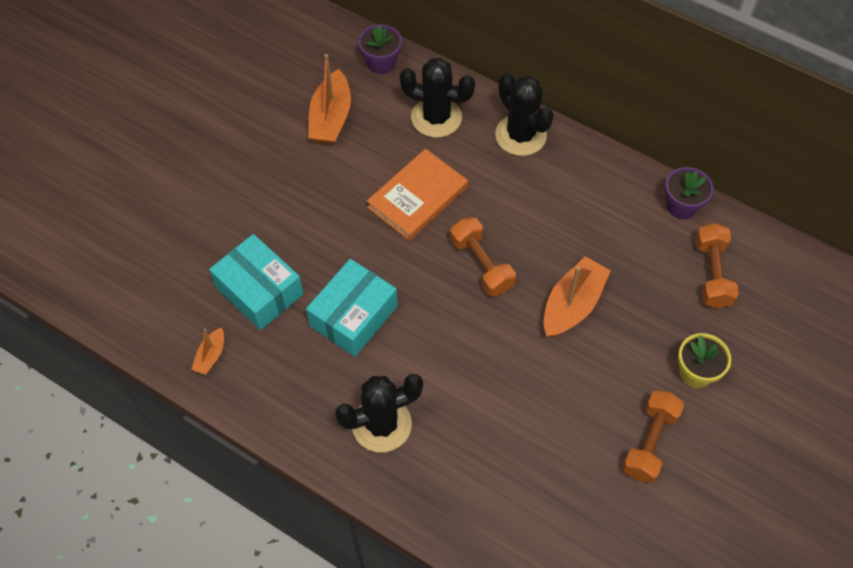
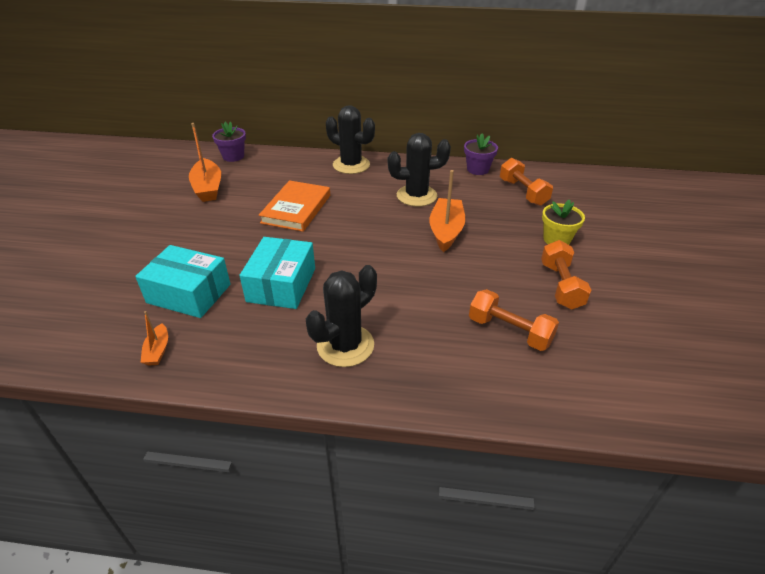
camera: 25 degrees left, 20 degrees down
(436, 117) = (287, 170): black cactus -> black cactus (416, 196)
(481, 265) = (366, 229): orange dumbbell -> orange dumbbell (509, 331)

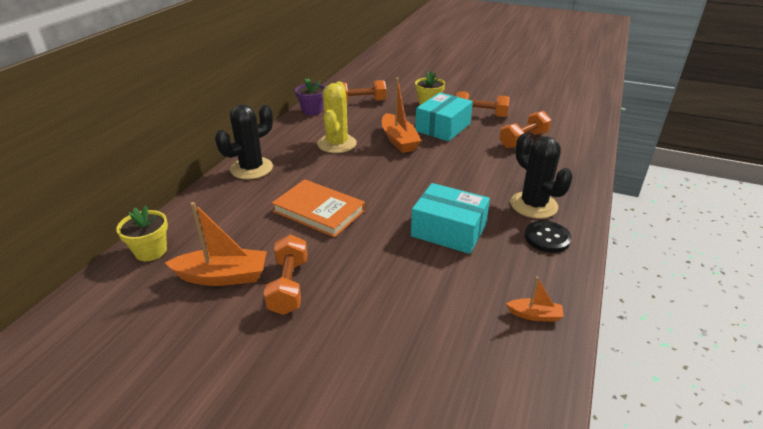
camera: 75 degrees left, 5 degrees down
(189, 293) = (447, 293): turquoise box -> turquoise box (443, 127)
(198, 215) = (288, 286): none -> orange dumbbell
(233, 156) = (151, 251): purple flower pot -> yellow flower pot
(281, 358) = (547, 238): none -> black button
(416, 196) = (337, 144): black cactus -> yellow cactus
(446, 231) = (399, 140): orange boat -> orange boat turned 135 degrees counterclockwise

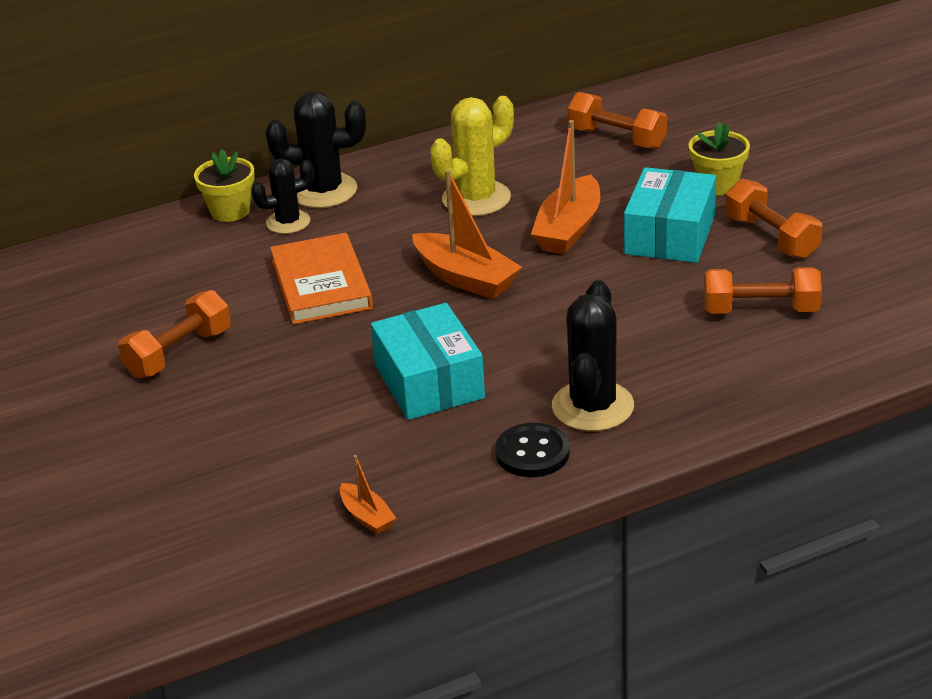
camera: 45 degrees right, 0 degrees up
(151, 251) = (105, 250): yellow flower pot -> yellow flower pot (230, 211)
(223, 276) = (134, 311): orange boat -> orange boat (466, 278)
(253, 190) = (288, 222): none -> black cactus
(312, 111) = (522, 128): purple flower pot -> none
(443, 127) = (670, 235): turquoise box -> turquoise box turned 60 degrees counterclockwise

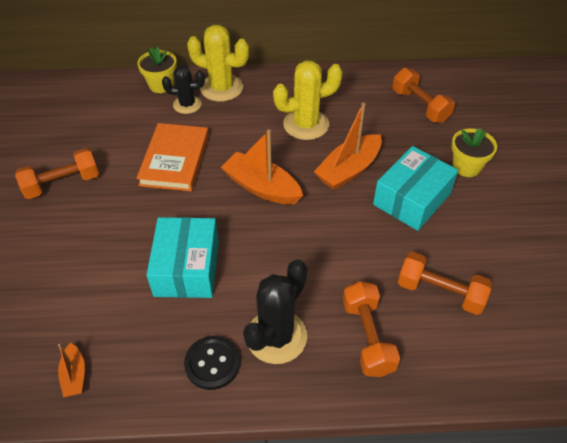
camera: 20 degrees right, 15 degrees up
(323, 191) = (221, 88): black cactus -> yellow cactus
(466, 278) = (262, 187): orange boat -> orange boat turned 150 degrees clockwise
(771, 237) = (481, 227): orange dumbbell -> orange dumbbell (367, 337)

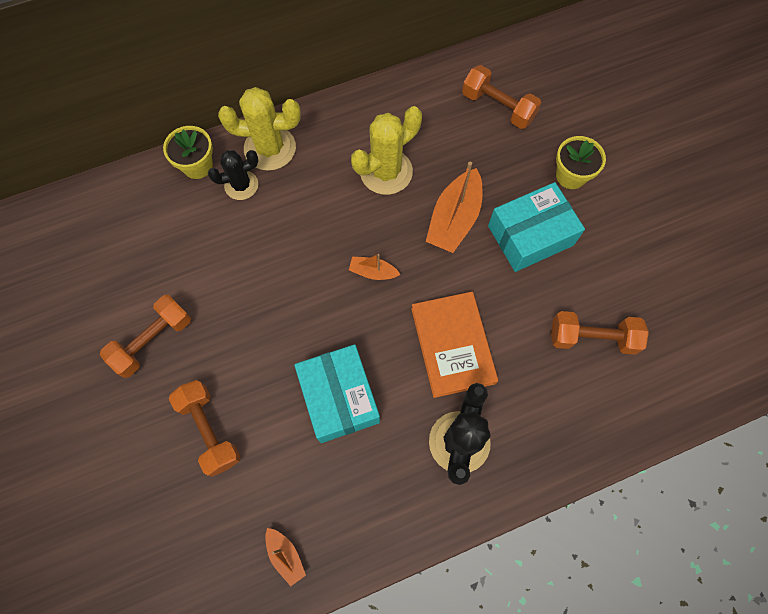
camera: 20 degrees left, 20 degrees up
(175, 160) = (263, 267): orange book -> orange book (453, 345)
(212, 363) = (411, 493): black button -> none
(262, 187) = (373, 272): orange boat -> orange boat, size x0.52
(367, 337) = (543, 411): orange dumbbell -> orange dumbbell (210, 430)
(412, 199) = (530, 235): turquoise box -> turquoise box turned 45 degrees clockwise

